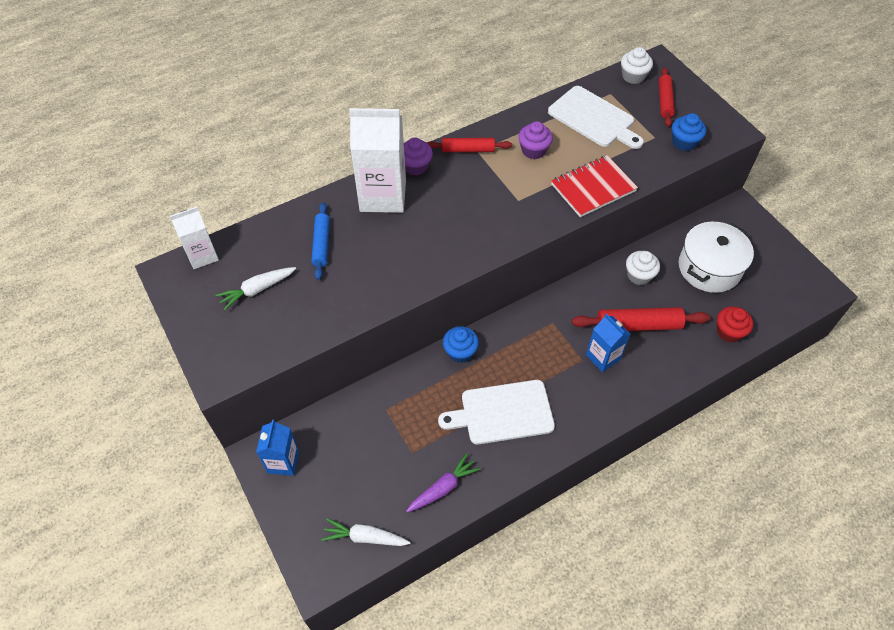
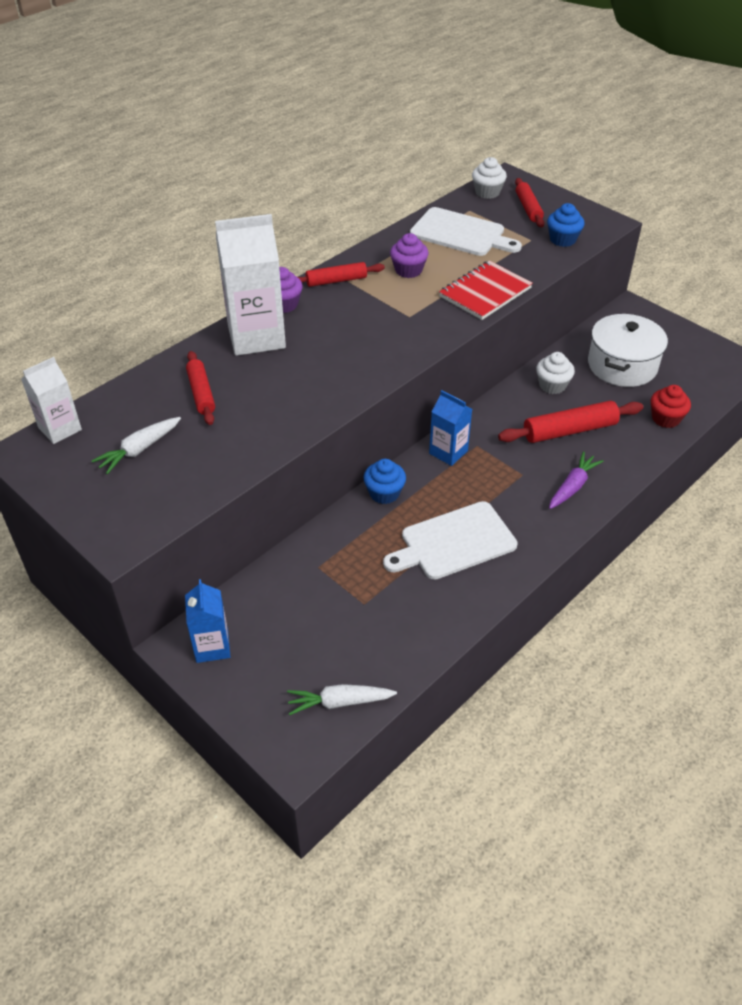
camera: 15 degrees left, 10 degrees down
(321, 244) = (201, 393): blue rolling pin -> red rolling pin
(443, 488) = (413, 631): purple carrot -> purple carrot (572, 486)
(603, 357) = (543, 467): blue carton -> blue carton (448, 452)

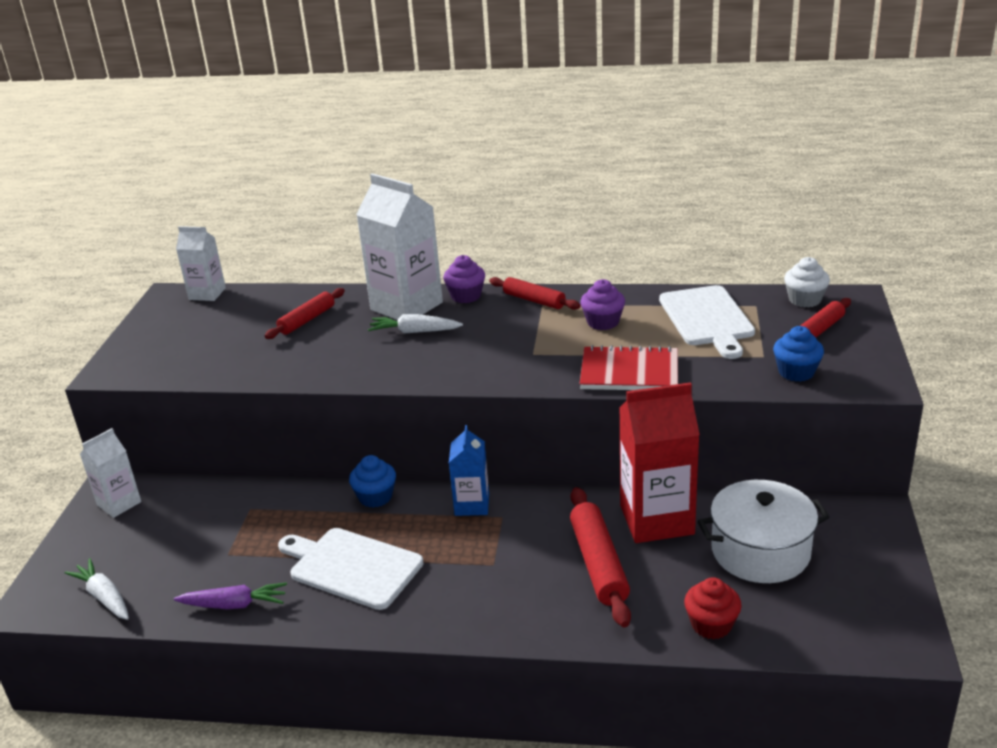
camera: 55 degrees right, 15 degrees down
(139, 450) = (214, 330): white carrot -> white carrot (414, 332)
(212, 646) = (119, 503): blue carton -> white carton
(552, 385) = (656, 519): white cupcake -> red carton
(569, 430) = (599, 564): red rolling pin -> red rolling pin turned 45 degrees clockwise
(572, 486) = (513, 606): purple carrot -> purple carrot (234, 604)

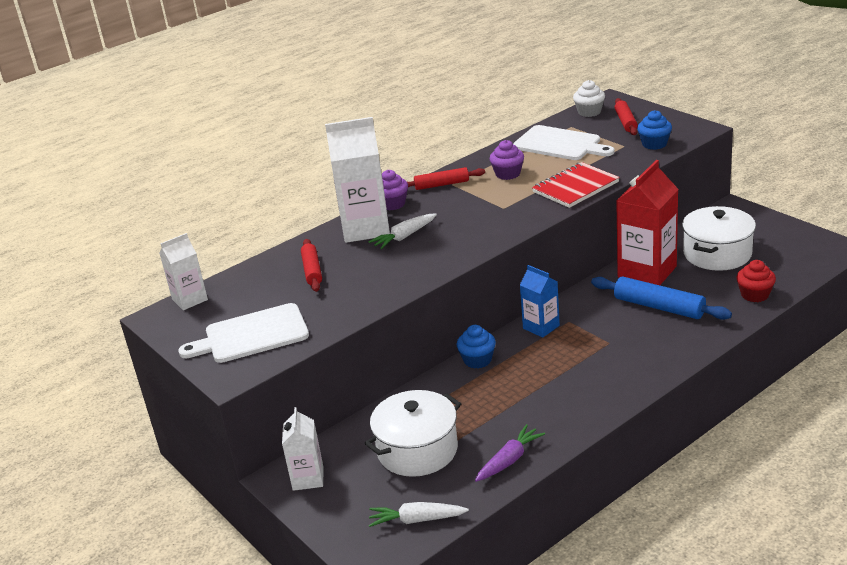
camera: 45 degrees left, 0 degrees up
(205, 540) = (417, 450): none -> white pot
(352, 567) = (537, 396): white cutting board -> white cutting board (251, 335)
(599, 564) = (659, 307): red rolling pin -> blue rolling pin

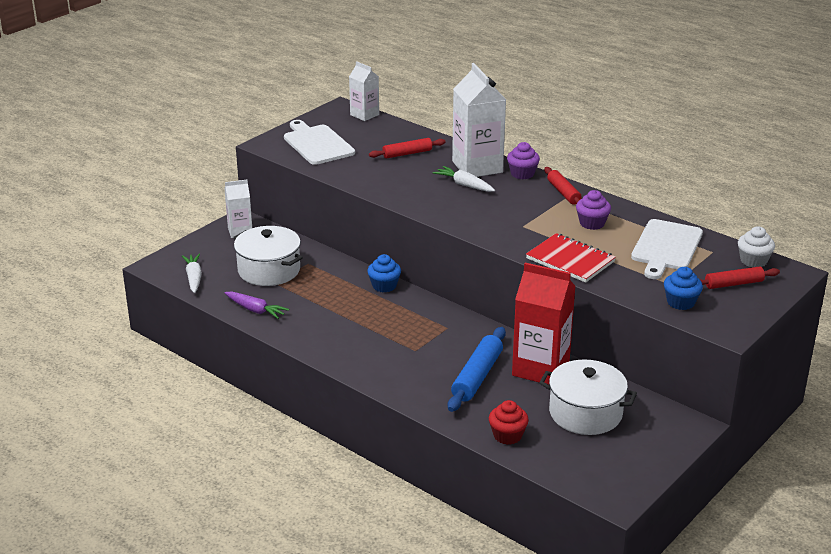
camera: 75 degrees right, 0 degrees up
(541, 327) = (436, 313): blue carton -> none

